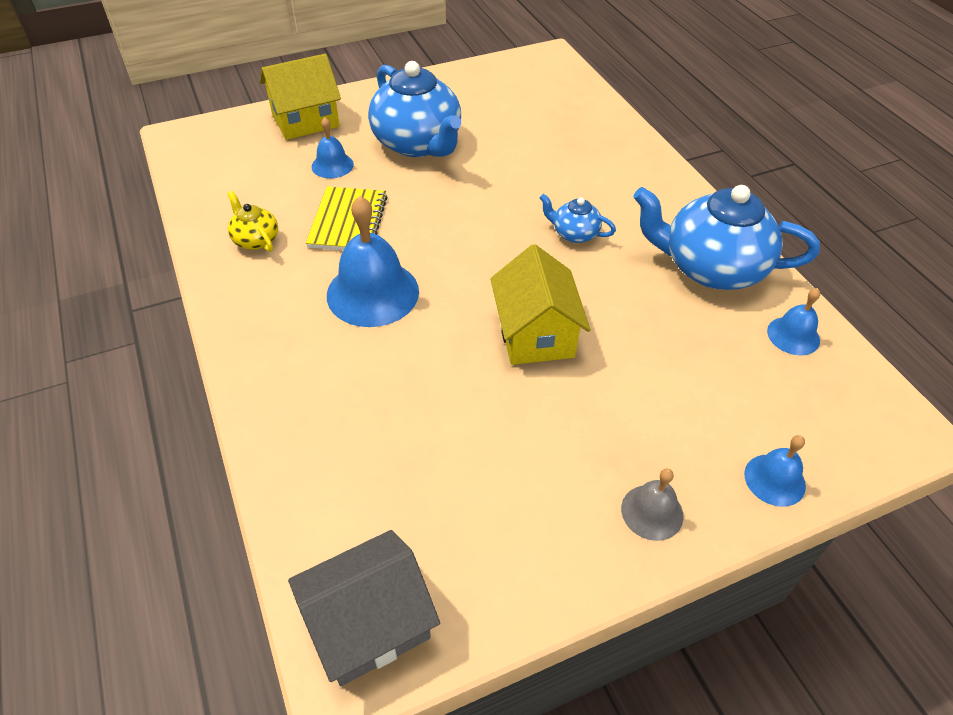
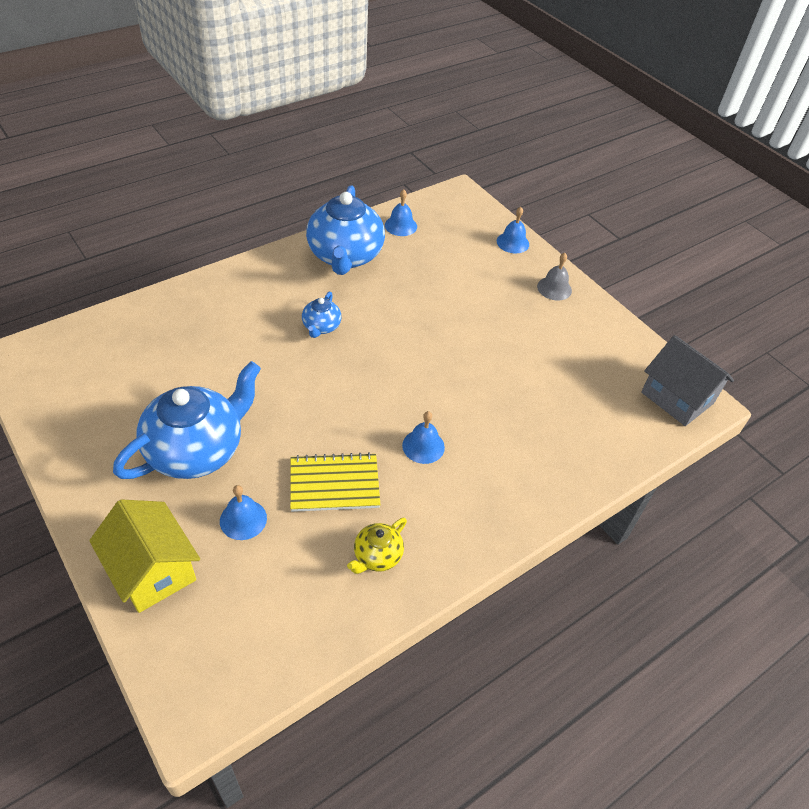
camera: 105 degrees left, 0 degrees up
(372, 293) = (423, 446): blue bell -> blue bell, size x0.53
(535, 334) = (437, 343): yellow house -> none

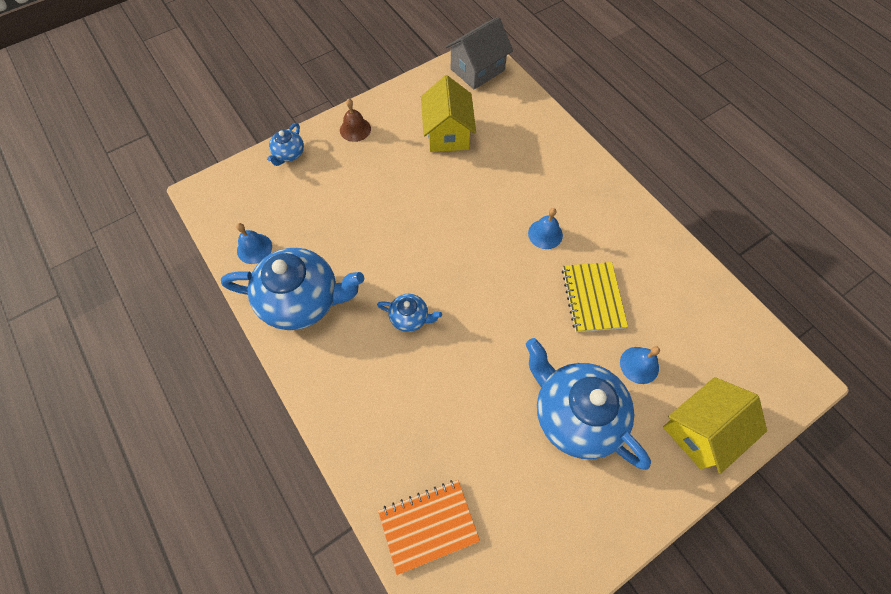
camera: 85 degrees left, 15 degrees up
(120, 334) = (428, 525): none -> orange notebook
(377, 556) = (652, 266): yellow teapot -> none
(512, 242) = (289, 154): blue bell -> blue teapot
(554, 288) = (355, 129): grey bell -> brown bell
(563, 364) = (447, 133): none -> yellow house

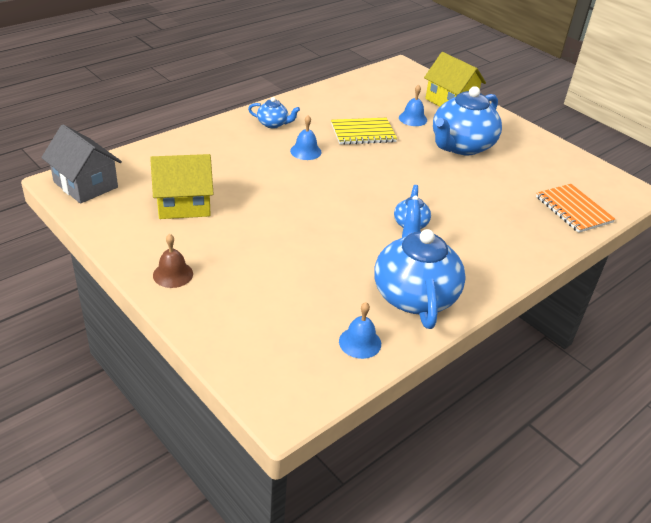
camera: 100 degrees left, 25 degrees down
(289, 154) = (213, 330): blue teapot -> blue teapot (273, 124)

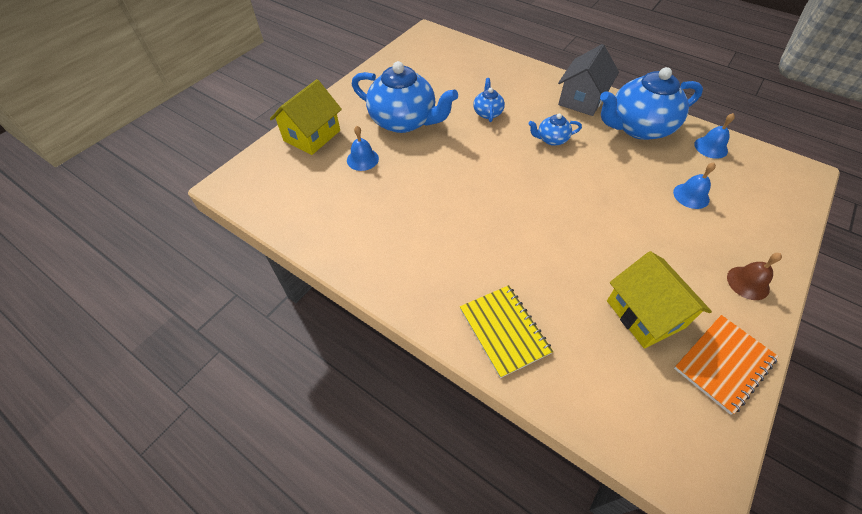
camera: 100 degrees left, 15 degrees up
(85, 185) = (686, 445): grey house -> grey house (581, 99)
(273, 124) = (429, 279): blue teapot -> blue teapot (487, 113)
(305, 151) = (475, 233): blue bell -> blue bell (691, 195)
(363, 133) = (412, 193): yellow notebook -> yellow notebook (504, 331)
(573, 210) = (472, 59): orange notebook -> orange notebook (723, 364)

